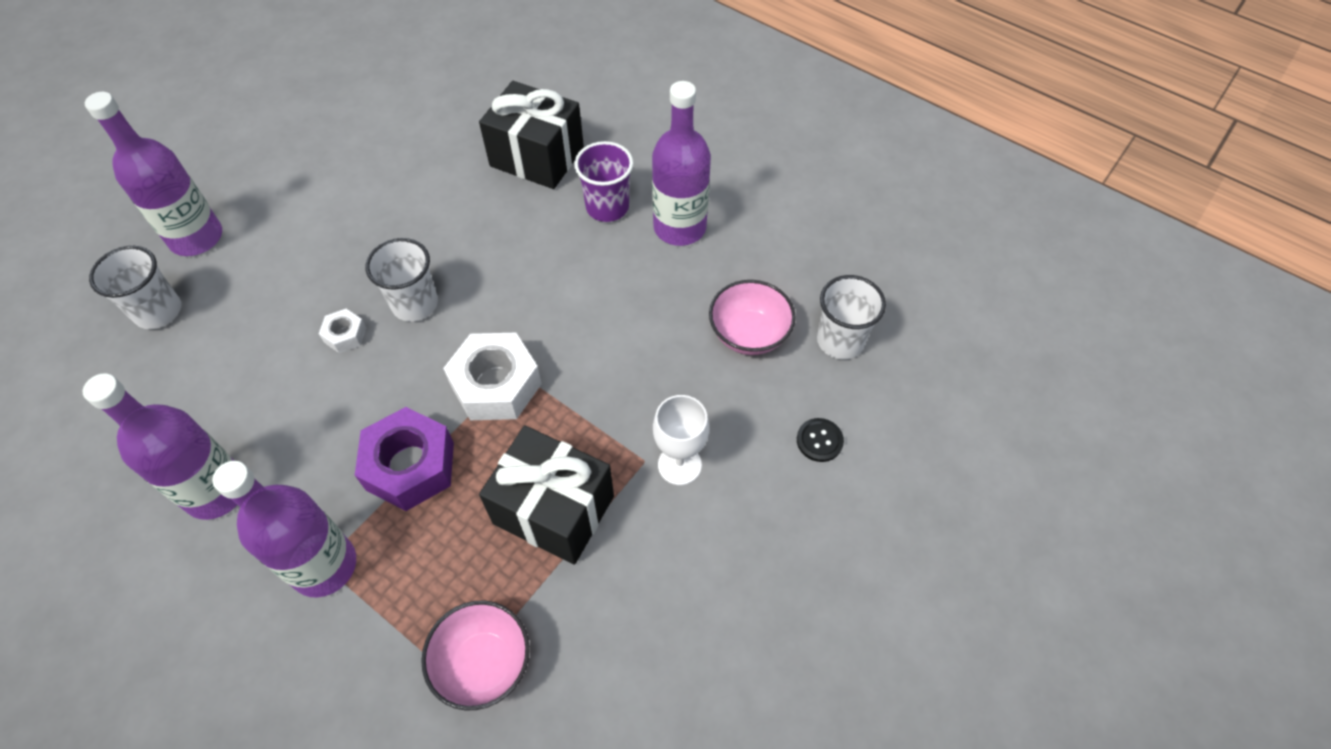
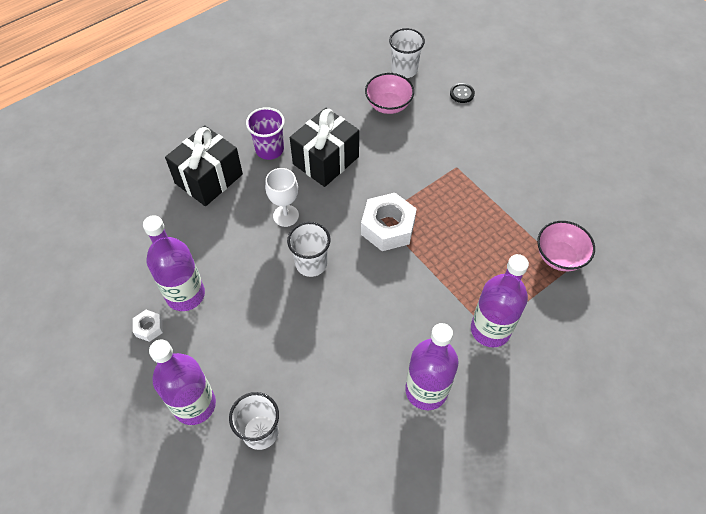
camera: 75 degrees left, 0 degrees up
(345, 335) = (323, 307): white nut -> white nut (149, 328)
(410, 466) = (433, 278): purple nut -> none
(554, 510) = (477, 212): black gift -> black gift (326, 160)
(679, 227) = (300, 118): purple bottle -> purple bottle (185, 294)
(679, 465) = (462, 152): white goblet -> white goblet (286, 216)

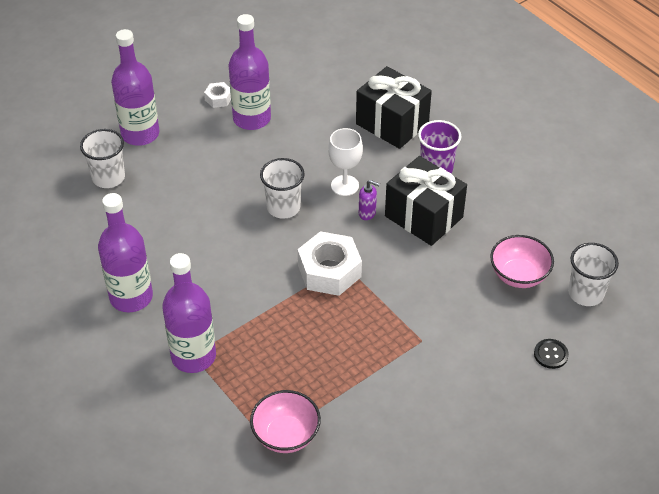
camera: 90 degrees right, 10 degrees down
(320, 199) = (367, 213): none -> purple soap dispenser

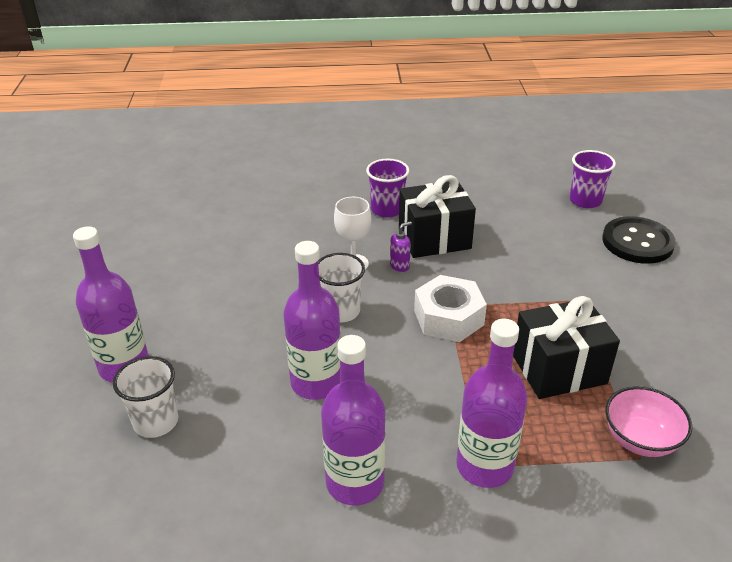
camera: 55 degrees left, 10 degrees down
(218, 98) = (150, 290): white nut -> none
(252, 118) = (204, 281): purple bottle -> purple bottle (316, 383)
(392, 124) = (311, 209): black gift -> black gift (559, 369)
(519, 275) = (542, 221): pink bowl -> none
(550, 354) = (637, 242): black button -> black button, size x2.20
(586, 293) = (585, 201): white cup -> purple cup

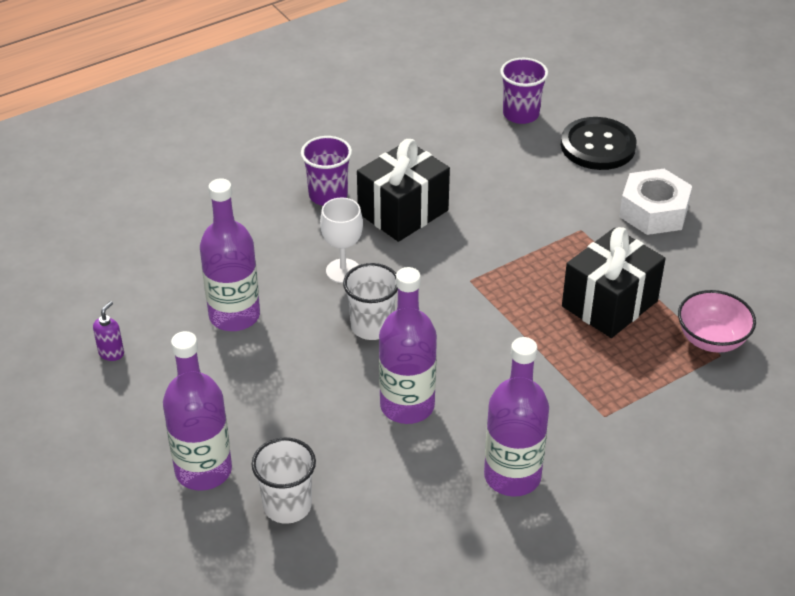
camera: 30 degrees left, 5 degrees up
(400, 266) = (392, 255): purple soap dispenser -> purple soap dispenser (111, 353)
(448, 318) = (479, 292): white nut -> white nut (653, 212)
(484, 466) = (606, 415): purple bottle -> purple bottle (234, 315)

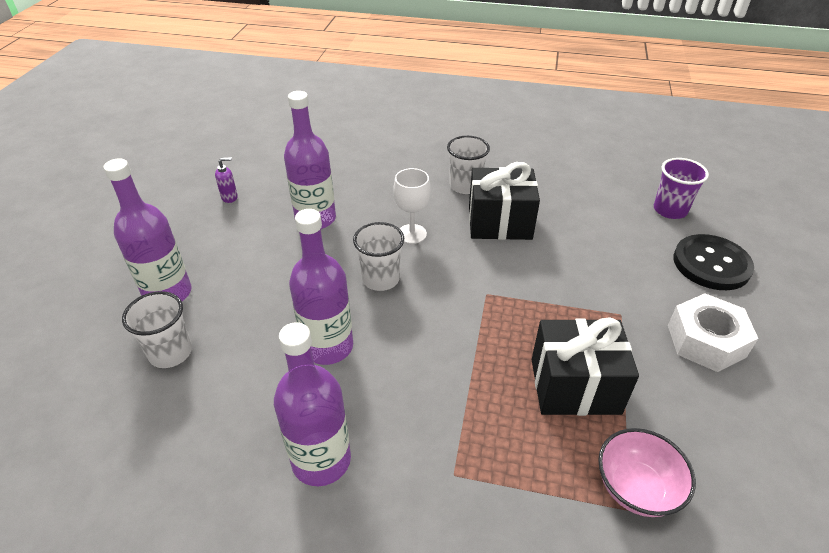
camera: 45 degrees right, 0 degrees up
(328, 195) = (465, 186): purple cup -> white cup

